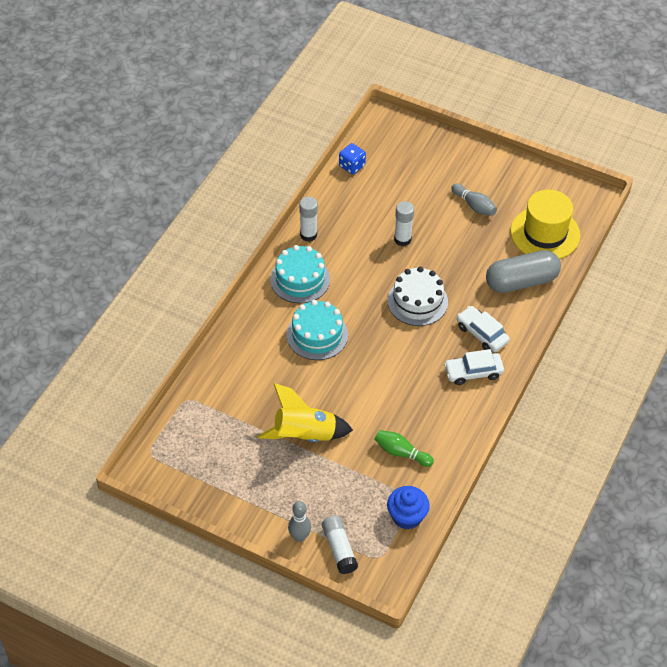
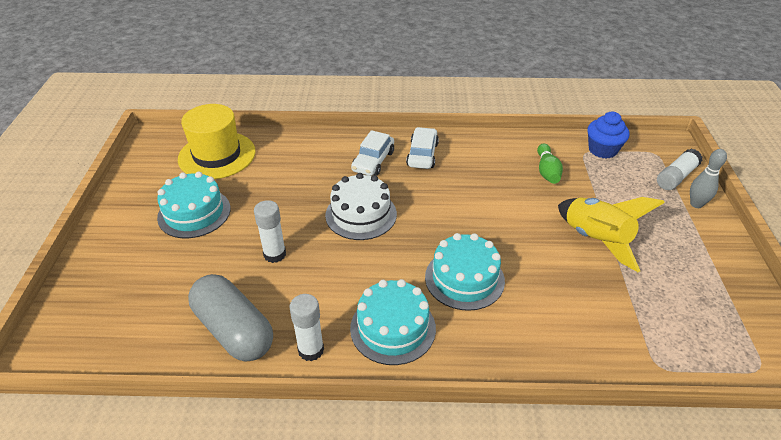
camera: 115 degrees left, 10 degrees down
(352, 166) = (154, 351): blue dice -> none
(473, 372) = (422, 154): white car -> white car turned 135 degrees counterclockwise
(474, 206) = (194, 213): grey bowling pin -> turquoise cake
(521, 281) = (291, 154): grey capsule -> grey capsule (234, 330)

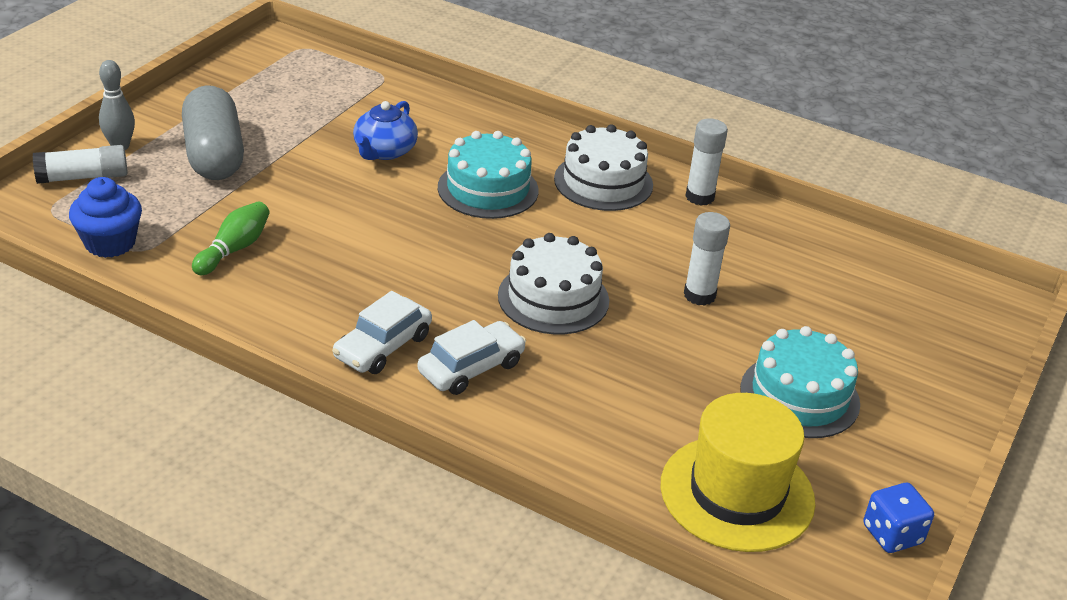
camera: 155 degrees left, 5 degrees down
(138, 164) = (892, 534): none -> blue dice
(234, 330) = (777, 240): grey capsule -> grey capsule (214, 155)
(393, 328) = (603, 182): turquoise cake -> white cake
(561, 279) = (384, 151): none -> blue teapot
(595, 240) = (296, 163): yellow rocket -> none

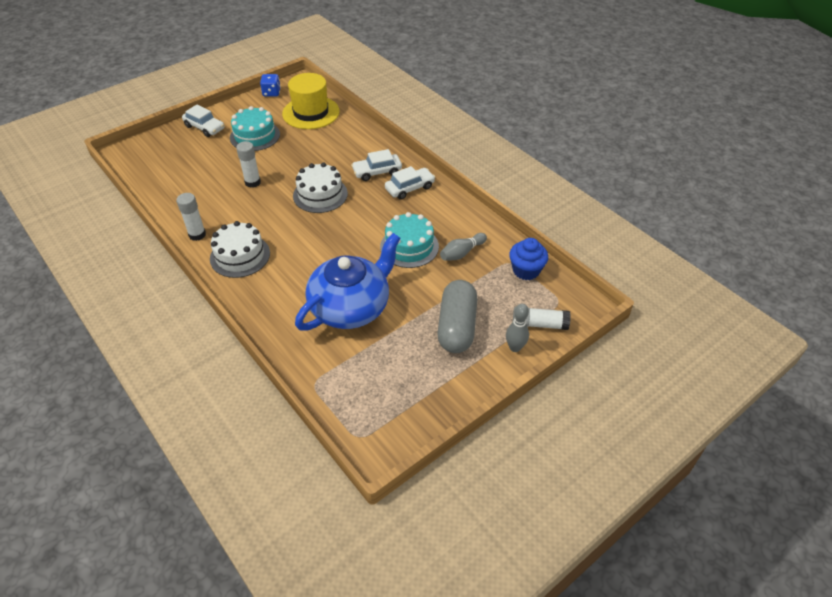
camera: 155 degrees left, 10 degrees up
(234, 249) = (462, 253): green bowling pin -> grey bowling pin
(384, 151) = (351, 307): blue teapot -> blue teapot, size x1.96
(488, 189) = (308, 264): turquoise cake -> turquoise cake (409, 246)
(925, 392) = (204, 127): none -> white car

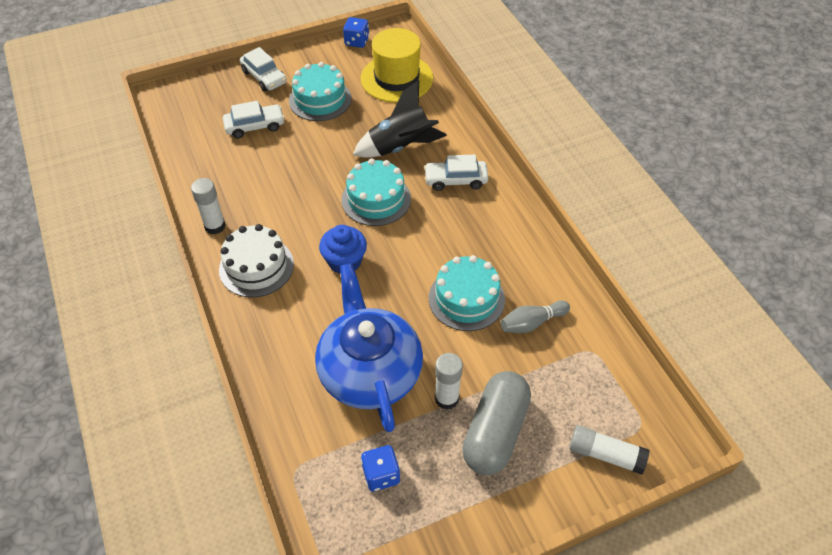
camera: 15 degrees right, 5 degrees up
(252, 182) = (299, 165): white glue stick -> white glue stick (446, 398)
(320, 194) = (376, 199): white cake -> turquoise cake
(328, 157) = (400, 147): none -> black rocket
(351, 307) = (369, 371): blue teapot -> blue teapot turned 75 degrees counterclockwise
(381, 372) = (381, 475): none -> blue dice
(409, 188) = (490, 212): white car -> white car (255, 126)
(515, 347) = (563, 482): grey bowling pin -> none
(526, 270) = (610, 368): blue cupcake -> blue cupcake (345, 261)

